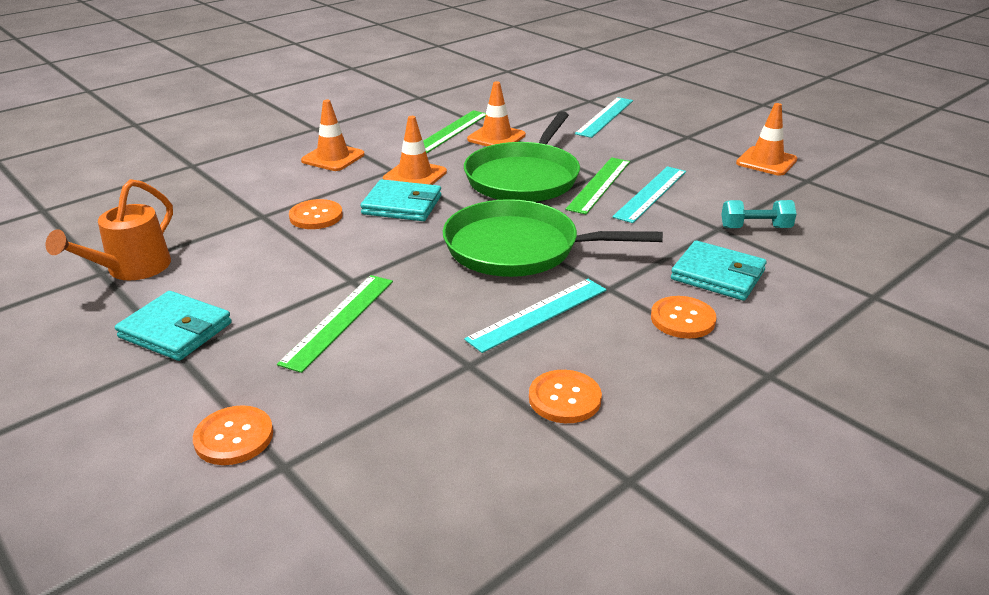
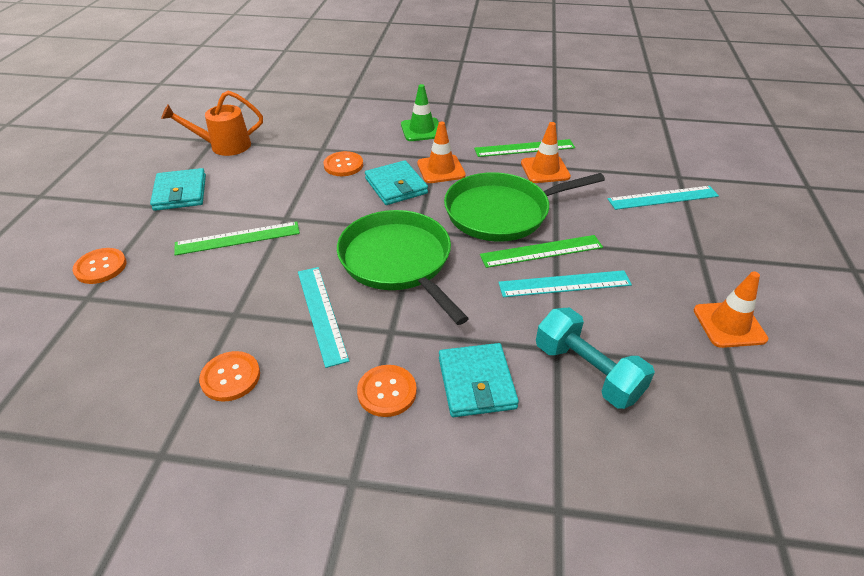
camera: 50 degrees right, 10 degrees up
(333, 158) = (422, 130): orange traffic cone -> green traffic cone
(538, 314) = (322, 313): turquoise ruler -> turquoise ruler turned 60 degrees clockwise
(755, 228) = (587, 372): turquoise dumbbell -> turquoise dumbbell, size x1.55

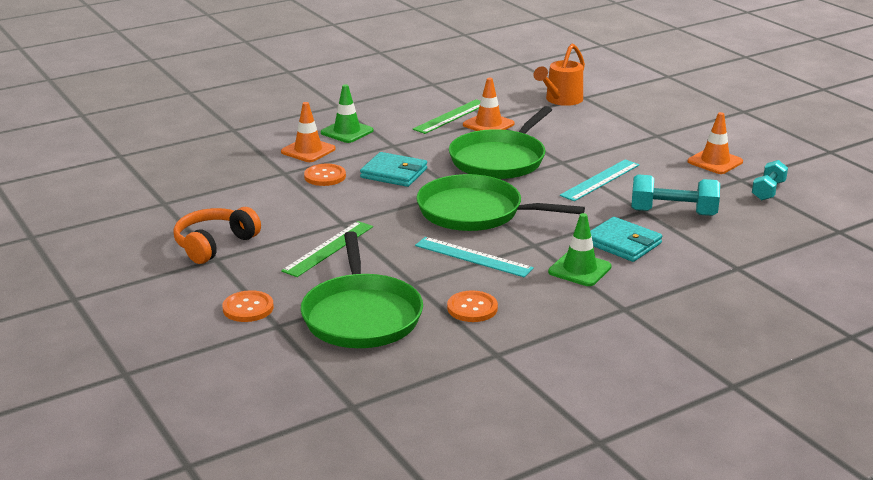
camera: 40 degrees left, 15 degrees down
(148, 326) = (361, 315): none -> green pan
(180, 193) = (214, 244): turquoise wallet -> orange headphones
(224, 146) = (185, 203): orange watering can -> orange watering can (561, 100)
(387, 392) = (579, 269): orange button -> green traffic cone
(441, 169) = (410, 151): orange traffic cone -> orange traffic cone (308, 150)
(541, 251) = (560, 170): green ruler -> none
(663, 197) = (591, 113): turquoise ruler -> none
(750, 406) = (768, 191): none -> turquoise dumbbell

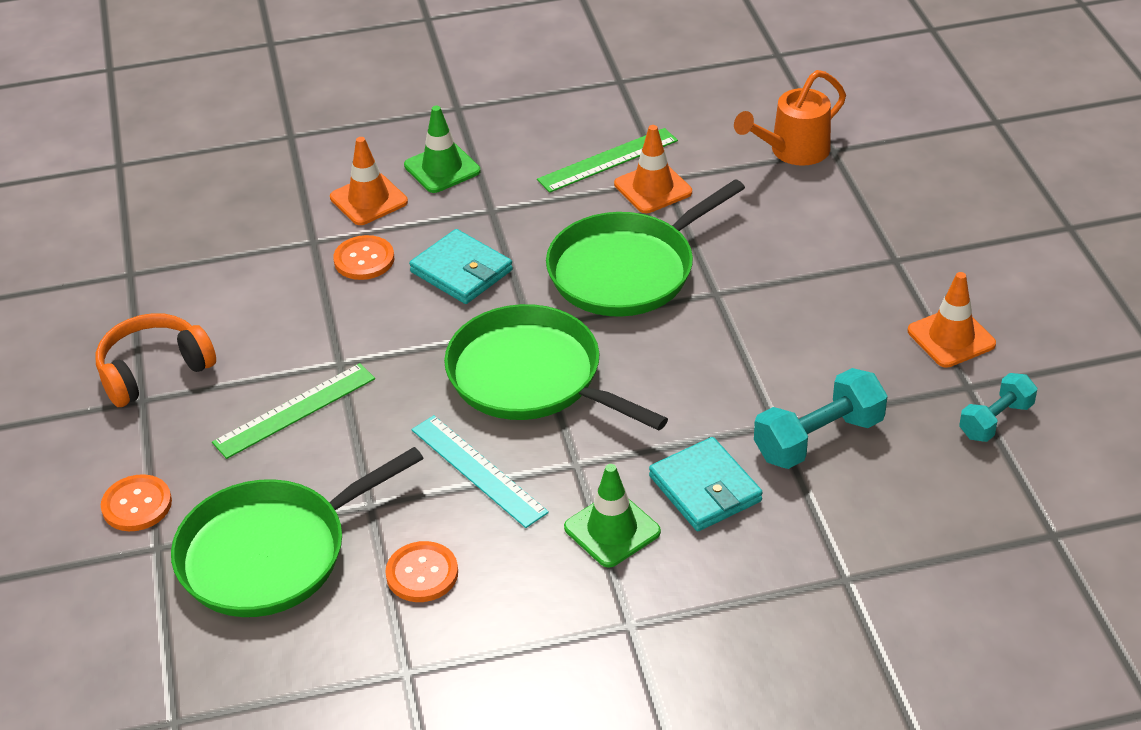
camera: 20 degrees right, 15 degrees up
(361, 315) = (271, 553): green pan -> green pan turned 45 degrees clockwise
(600, 180) = (750, 344): turquoise ruler -> none
(673, 212) = (818, 439): turquoise dumbbell -> turquoise dumbbell turned 60 degrees counterclockwise

